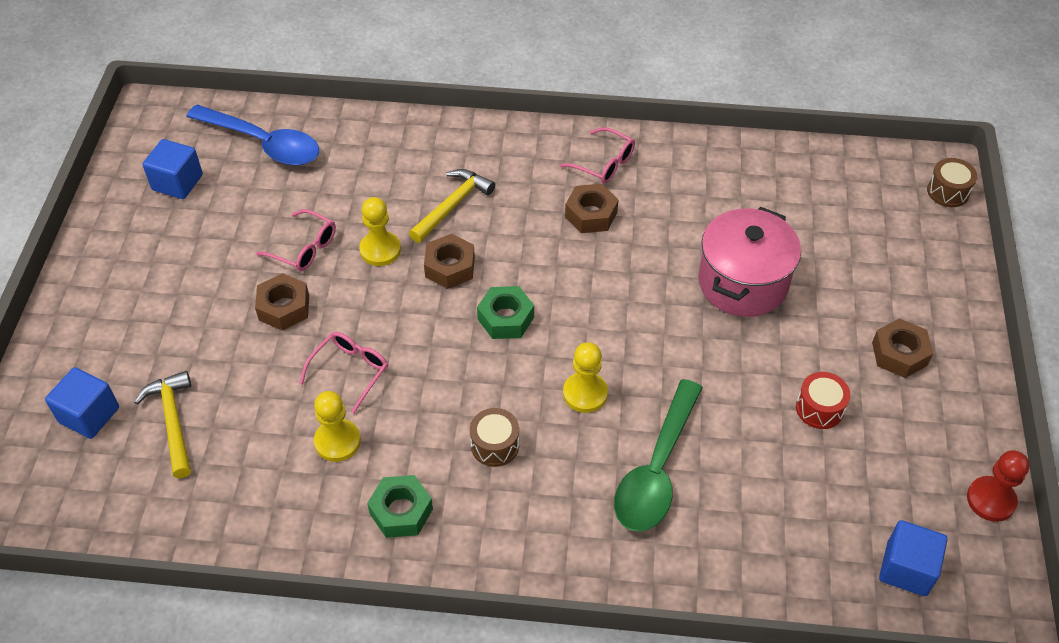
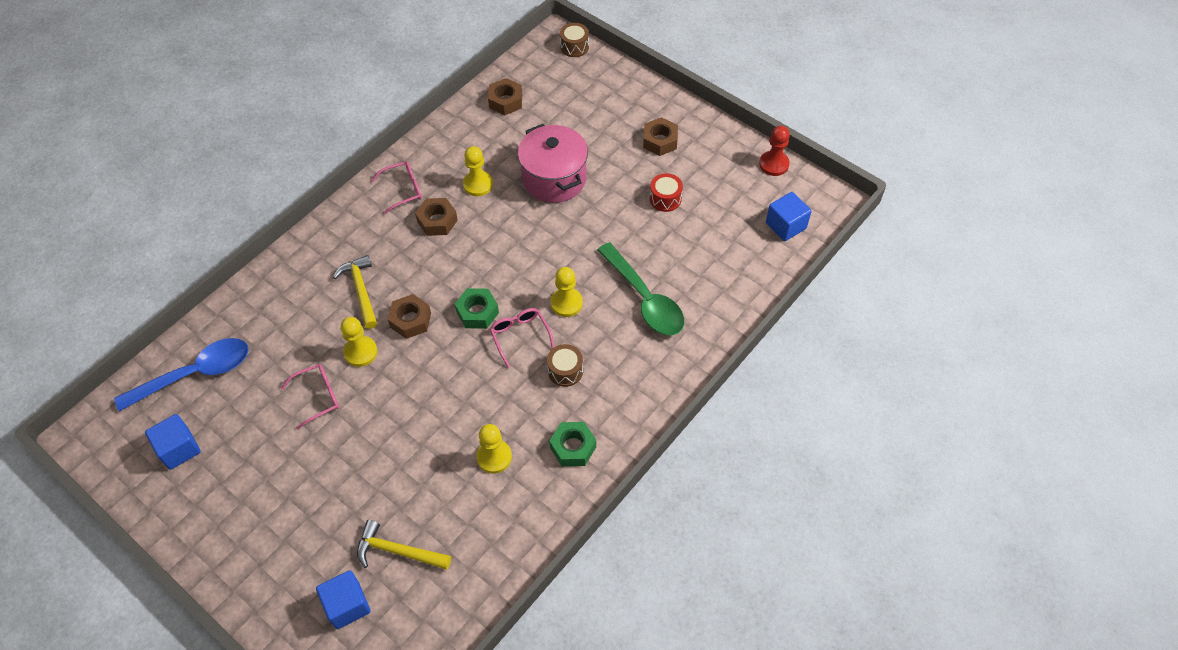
camera: 55 degrees left, 5 degrees up
(284, 307) = (359, 435): brown nut -> brown nut (505, 101)
(350, 371) = (445, 421): pink glasses -> pink glasses (520, 336)
(670, 220) = (478, 184): none -> yellow pawn

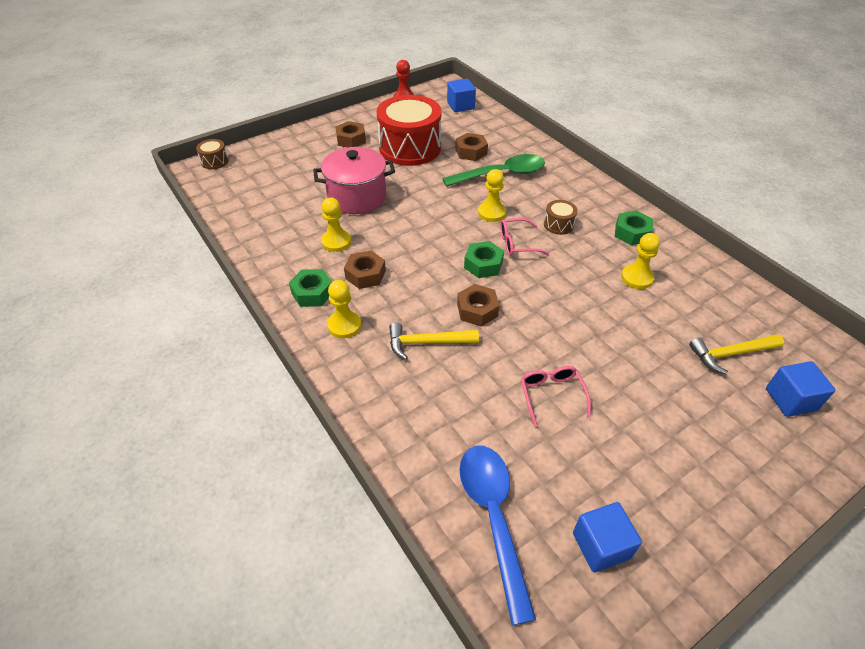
camera: 75 degrees left, 10 degrees down
(360, 352) = (504, 353): yellow pawn -> yellow pawn (344, 325)
(398, 551) = (731, 354): yellow hammer -> yellow hammer turned 45 degrees clockwise
(403, 190) = (312, 293): pink glasses -> green nut
(505, 101) = (247, 209): brown nut -> brown nut (471, 152)
(665, 199) = (410, 148): red drum -> red drum, size x2.38

